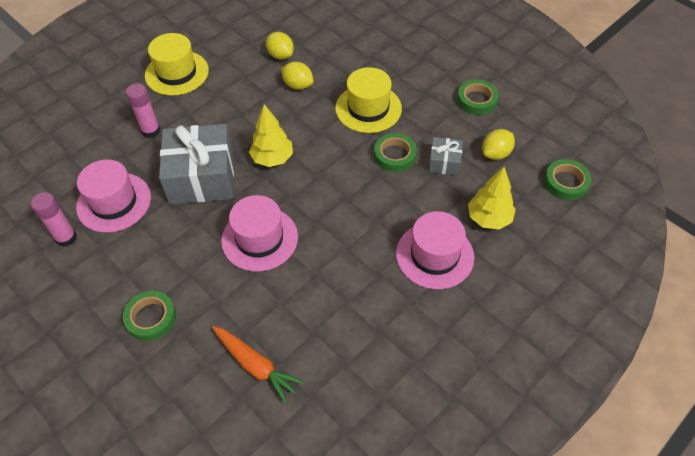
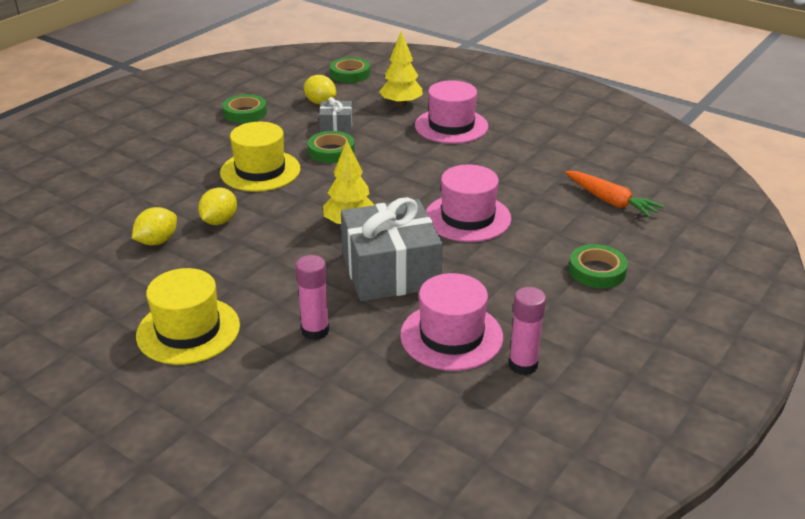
camera: 100 degrees left, 20 degrees down
(255, 365) = (610, 201): orange carrot -> orange carrot turned 105 degrees clockwise

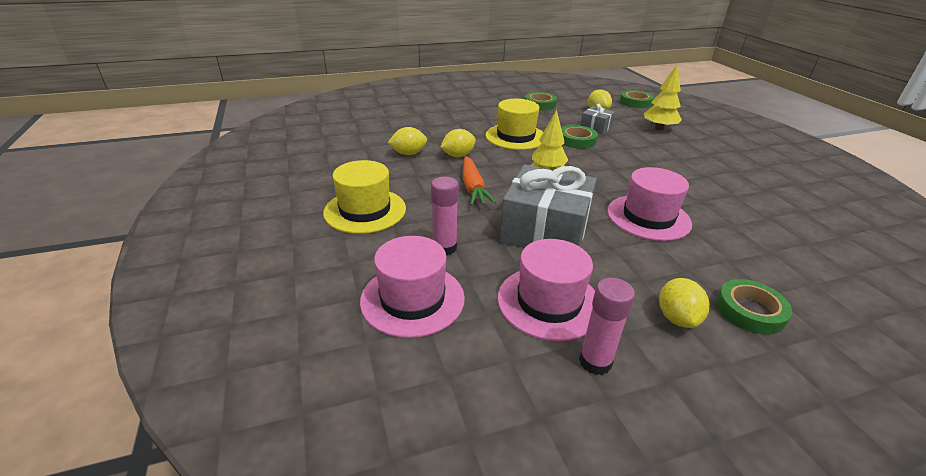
camera: 35 degrees right, 0 degrees up
(451, 126) = (689, 152): pink hat -> pink hat (412, 299)
(553, 302) = (677, 318): none -> yellow lemon
(610, 201) = (812, 255): orange carrot -> orange carrot (473, 187)

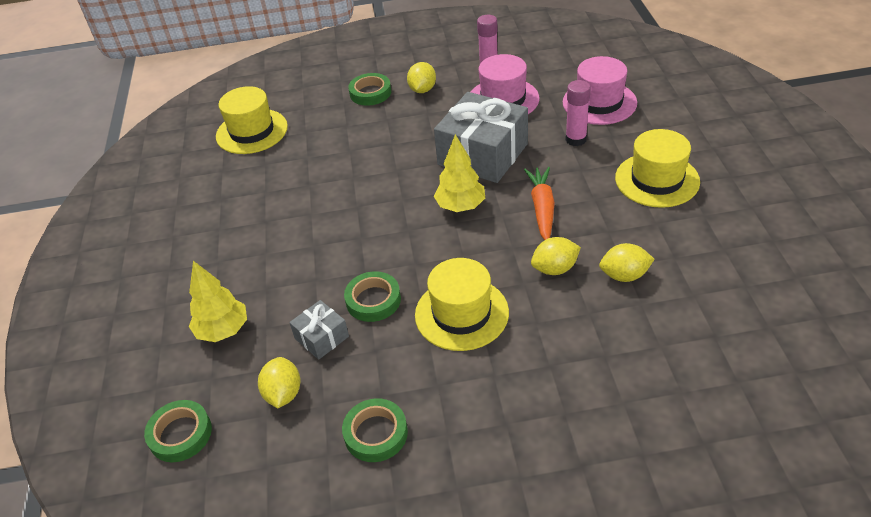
camera: 165 degrees left, 10 degrees up
(648, 217) = (378, 166): pink hat -> none
(835, 251) = (252, 131): none -> yellow hat

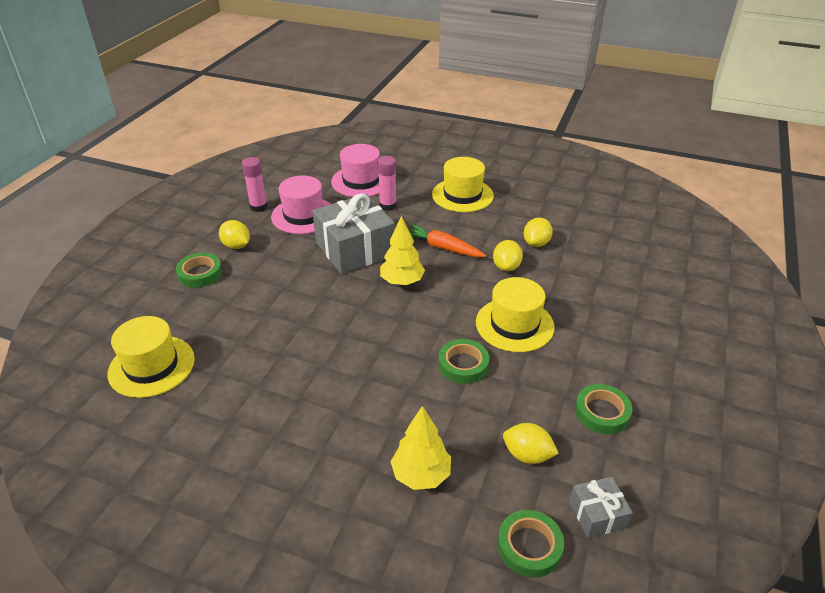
camera: 65 degrees left, 5 degrees down
(322, 337) = (481, 409): grey gift -> grey gift (597, 514)

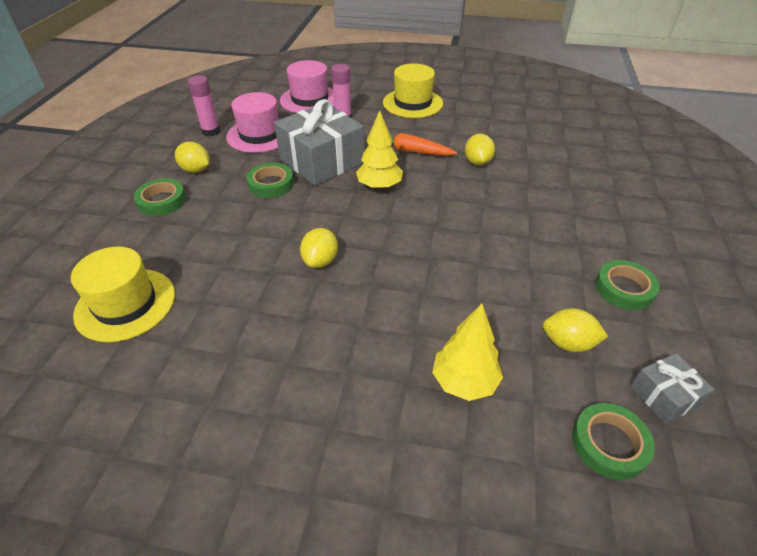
camera: 10 degrees left, 5 degrees up
(463, 365) = (468, 259): green tape -> green tape (271, 184)
(514, 324) = (505, 214): yellow hat -> none
(536, 243) = (498, 138): yellow lemon -> yellow lemon (320, 261)

